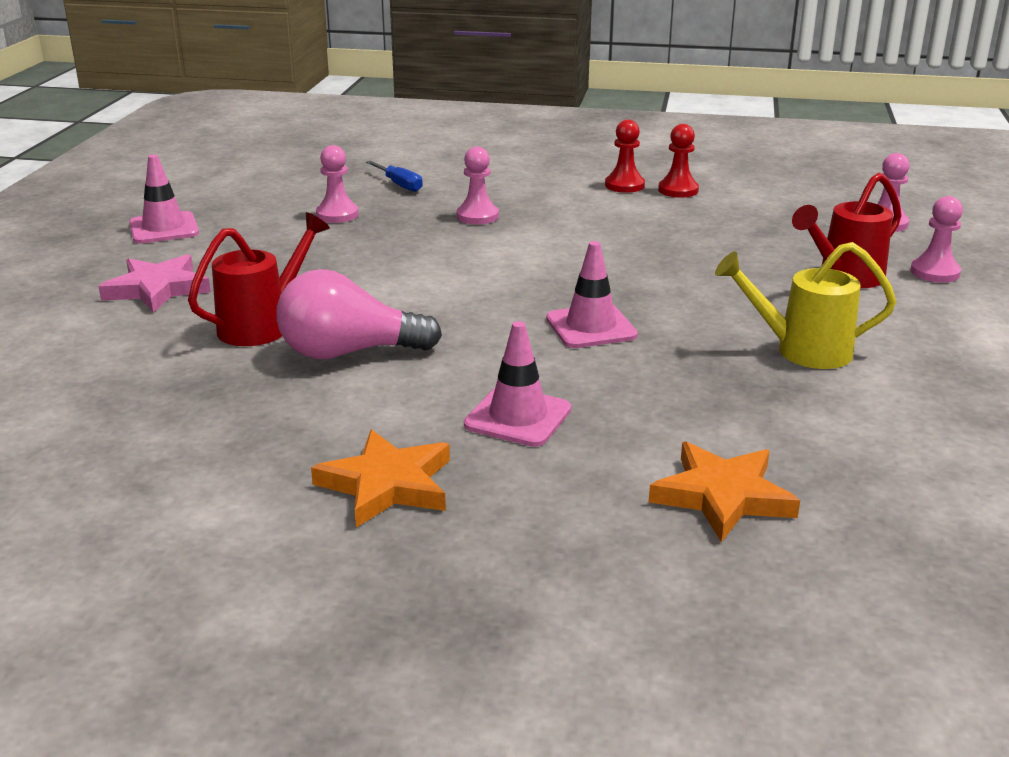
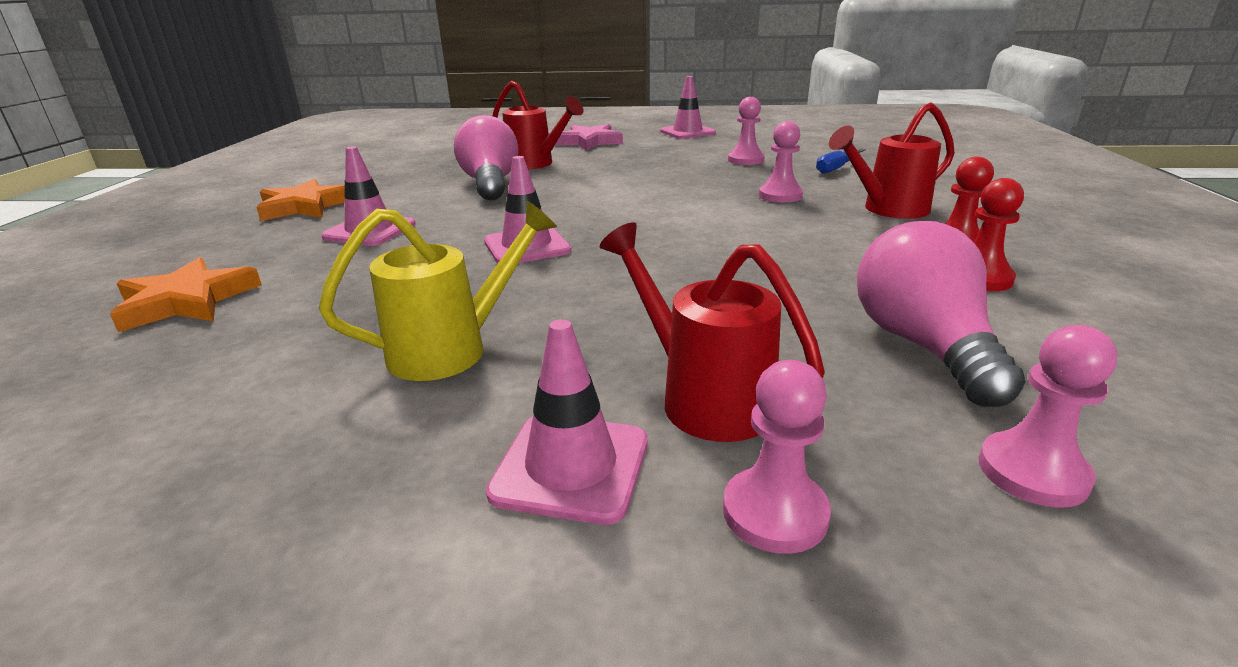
camera: 85 degrees right, 0 degrees up
(533, 188) = (888, 209): none -> red watering can
(774, 220) = (923, 346): none -> pink light bulb
(802, 351) = (451, 350): yellow watering can -> yellow watering can turned 60 degrees clockwise
(921, 312) = (571, 467): none -> pink traffic cone

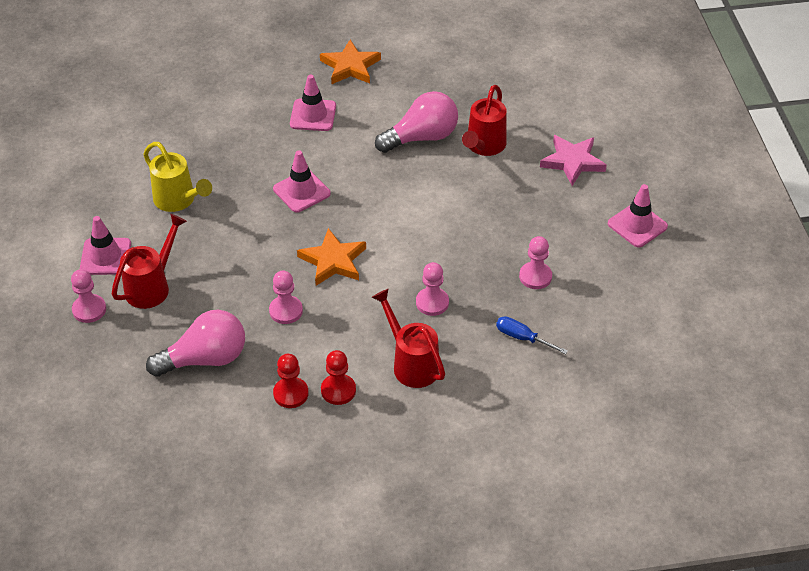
camera: 75 degrees right, 20 degrees up
(187, 301) = (209, 93): orange star -> orange star (333, 261)
(1032, 472) = (117, 378): pink pawn -> pink pawn (286, 311)

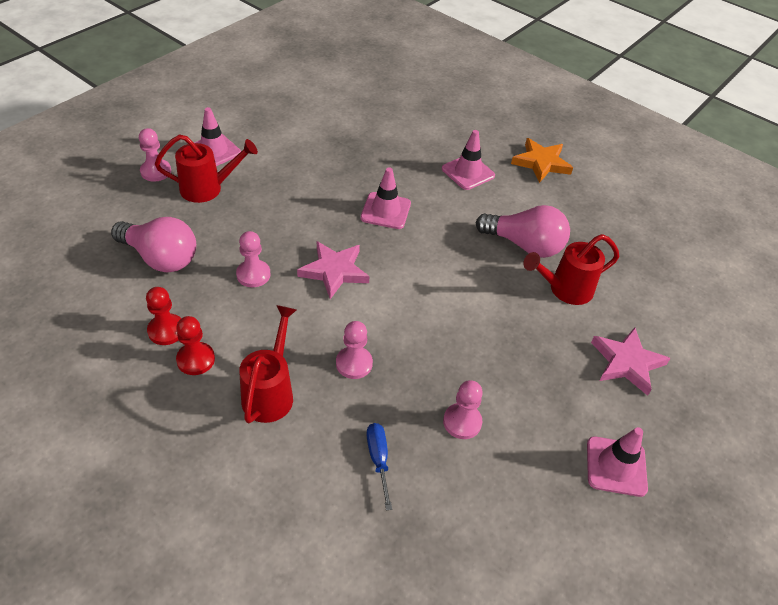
camera: 45 degrees right, 0 degrees up
(178, 200) = (304, 154): yellow watering can -> none
(333, 261) = (334, 271): orange star -> pink star

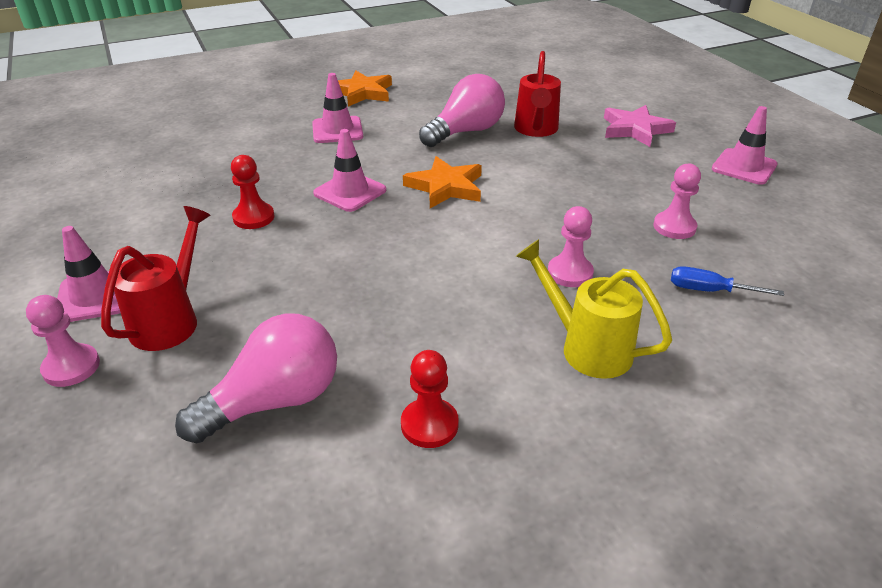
camera: 60 degrees left, 10 degrees down
(196, 359) = (501, 404): red pawn -> red pawn (253, 217)
(253, 274) = (378, 316): pink pawn -> none
(270, 393) = (587, 348): red watering can -> yellow watering can
(334, 271) = (419, 250): pink star -> none
(427, 259) = (446, 187): none -> orange star

